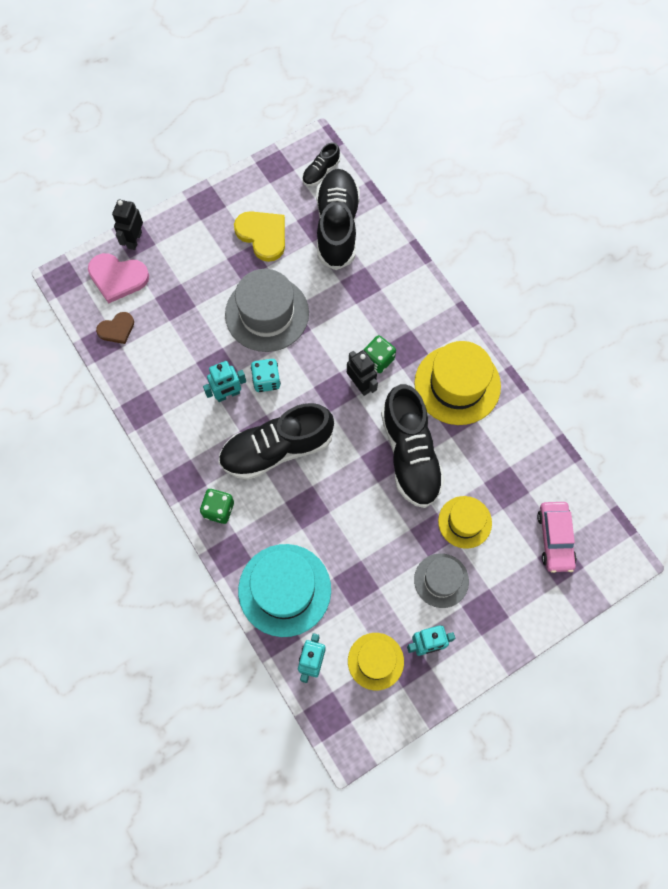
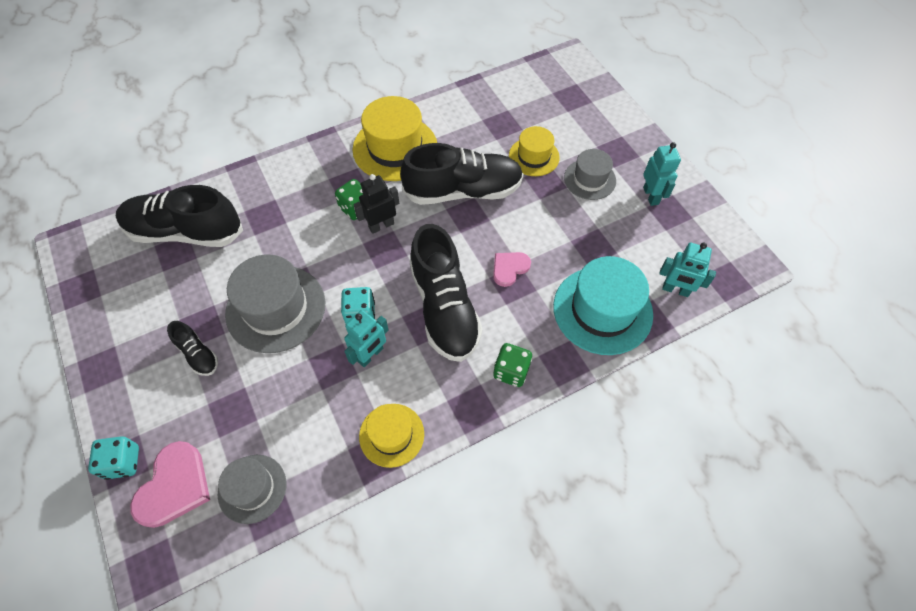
camera: 85 degrees left, 10 degrees down
(117, 329) = (252, 488): brown heart -> grey hat
(134, 240) = (122, 462): black robot -> turquoise dice
(228, 394) = (370, 355): turquoise robot -> turquoise robot turned 60 degrees clockwise
(263, 235) = (170, 307): yellow heart -> none
(321, 172) = (108, 242): black shoe -> black shoe (198, 354)
(323, 503) = (509, 268): none -> pink heart
(375, 661) = (670, 236): yellow hat -> yellow hat (391, 435)
(555, 538) = (551, 98): pink car -> none

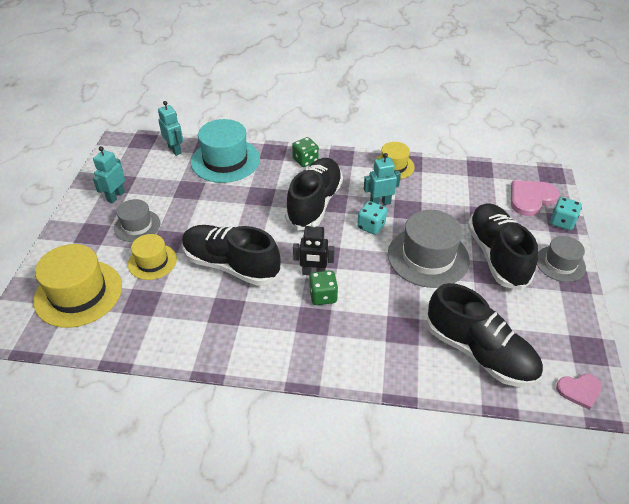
camera: 145 degrees left, 15 degrees down
(198, 354) = (496, 255): black shoe -> black shoe, size x2.16
(252, 488) = (484, 179): grey hat -> grey hat (560, 263)
(395, 148) = (248, 331): yellow hat -> yellow hat (78, 293)
(509, 268) = (253, 204): pink heart -> pink heart (579, 390)

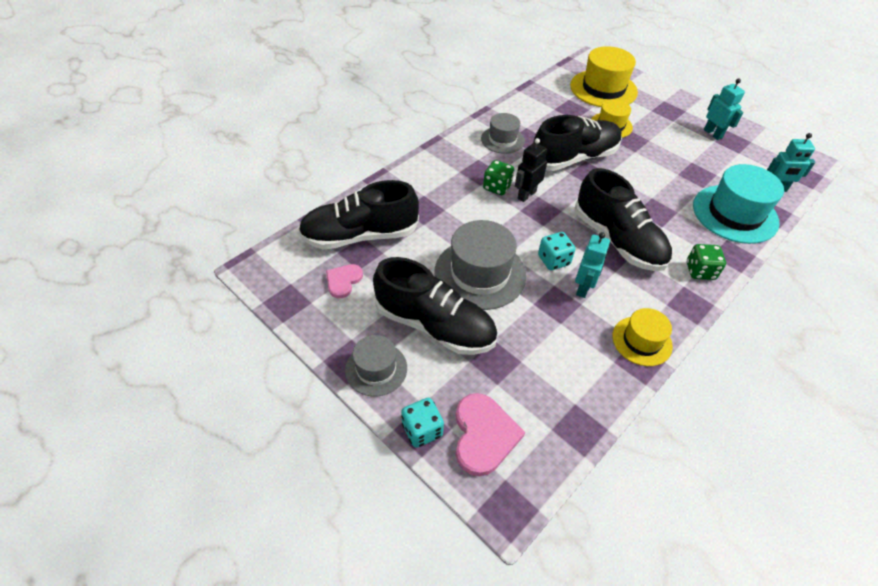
camera: 125 degrees right, 5 degrees up
(137, 226) = (662, 132): grey hat -> grey hat (502, 140)
(579, 390) = (271, 265): pink heart -> pink heart (343, 281)

